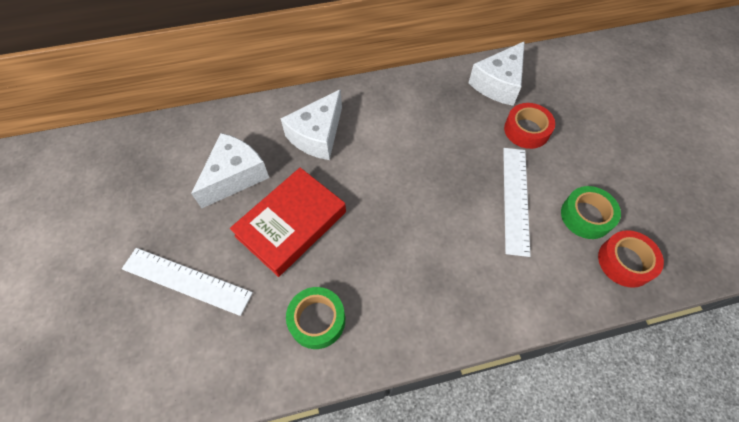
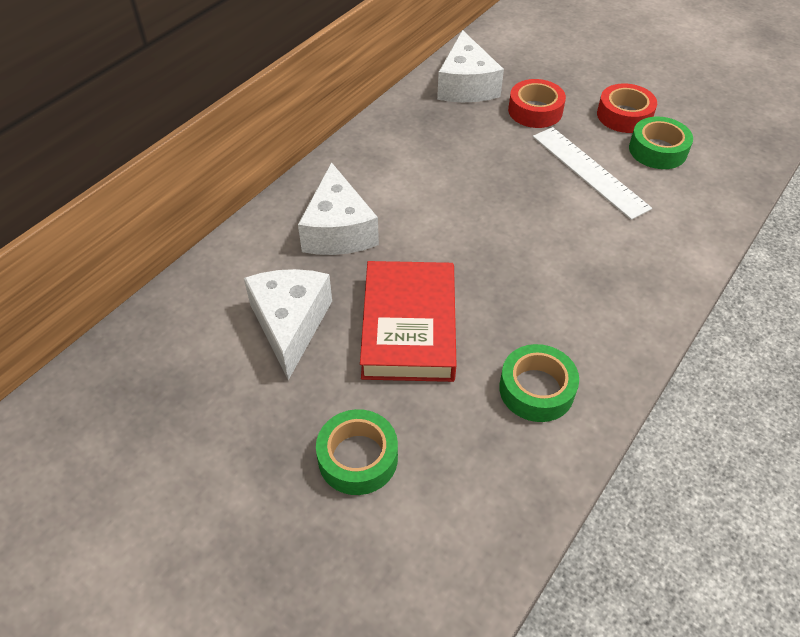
camera: 40 degrees left, 10 degrees down
(186, 280) = (358, 458): white ruler -> green tape
(625, 262) = (722, 166): red tape -> red tape (624, 115)

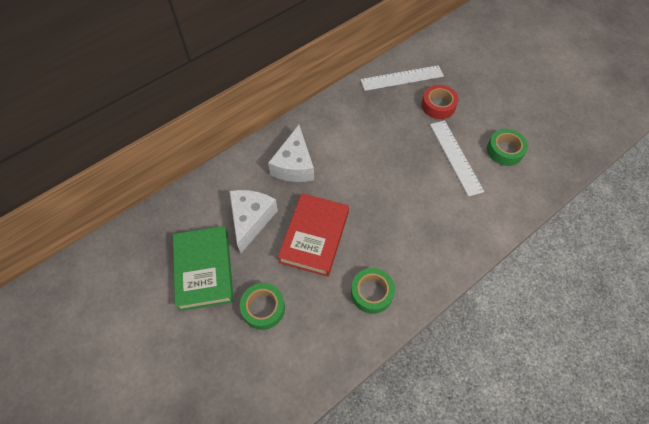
camera: 15 degrees right, 10 degrees up
(230, 421) = (204, 270): none -> green book
(466, 85) = (402, 78): white cheese -> white ruler
(624, 115) = (493, 120): red tape -> none

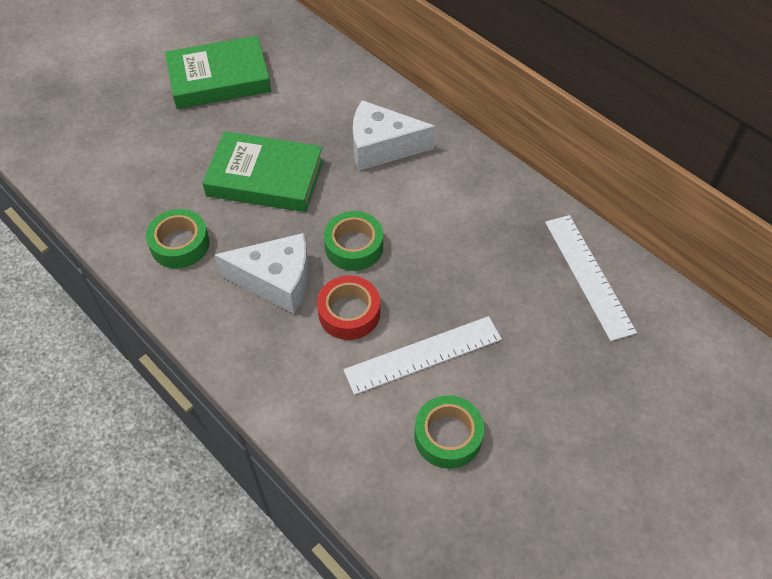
camera: 85 degrees right, 5 degrees down
(251, 220) = (290, 112): white cheese -> white cheese (276, 281)
(263, 308) = (166, 137): green tape -> green tape (354, 246)
(314, 237) = (265, 178): red book -> green book
(438, 105) = (535, 331): red tape -> red tape (349, 313)

